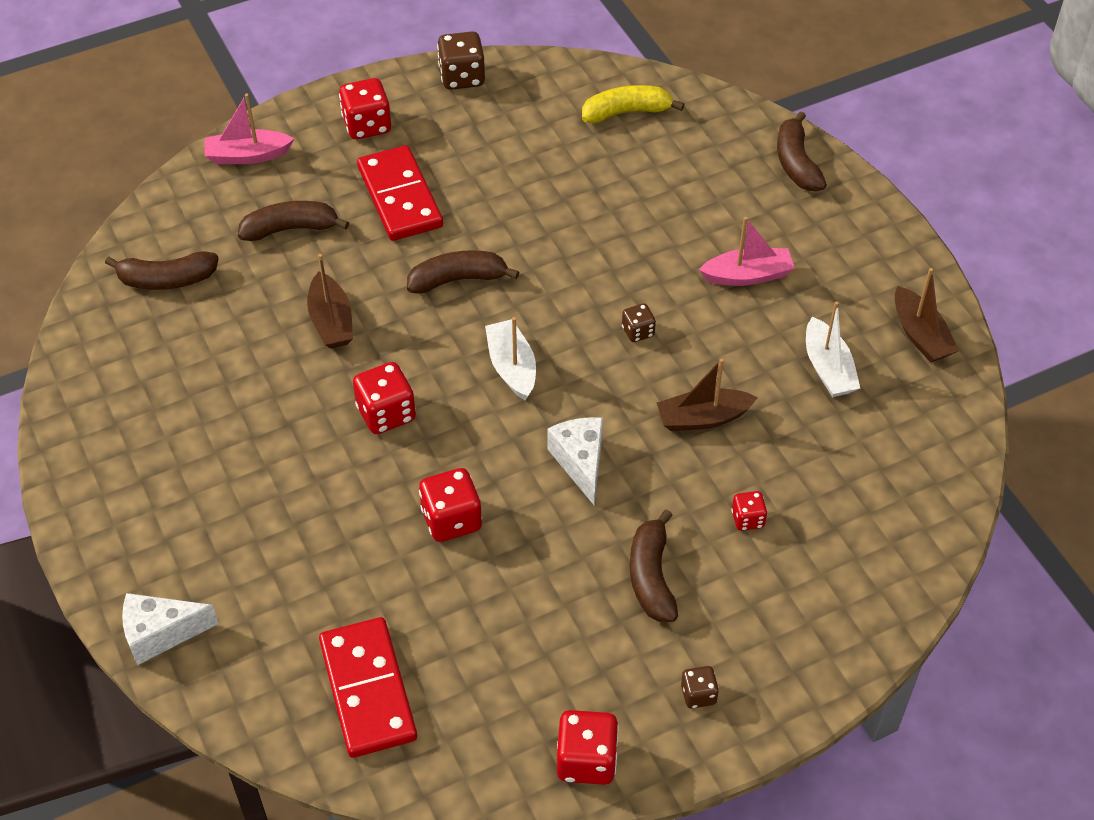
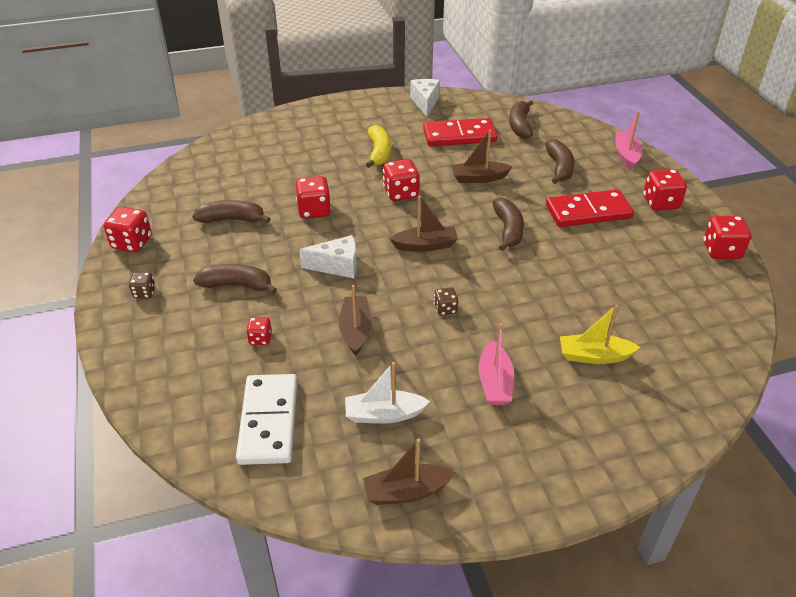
camera: 100 degrees right, 10 degrees down
(161, 634) = (284, 119): white cheese -> white cheese (425, 103)
(367, 690) = (219, 175): red domino -> red domino (459, 135)
(462, 77) = (721, 251): brown dice -> red dice
(512, 367) = (425, 245): white boat -> brown boat
(626, 112) = (693, 338): yellow banana -> yellow banana (379, 153)
(680, 193) = (594, 356): none -> yellow boat
(796, 163) = (635, 445): brown banana -> brown banana (232, 219)
(876, 475) = (269, 421): none -> white domino

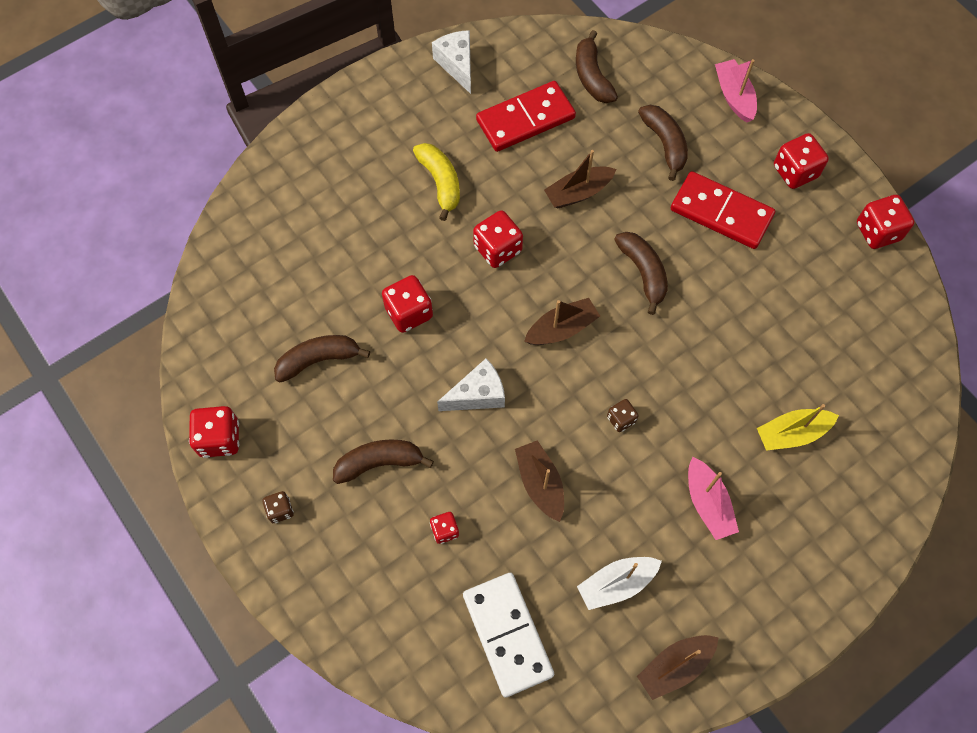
camera: 20 degrees left, 25 degrees up
(588, 212) = (721, 213): red domino -> red domino turned 60 degrees clockwise

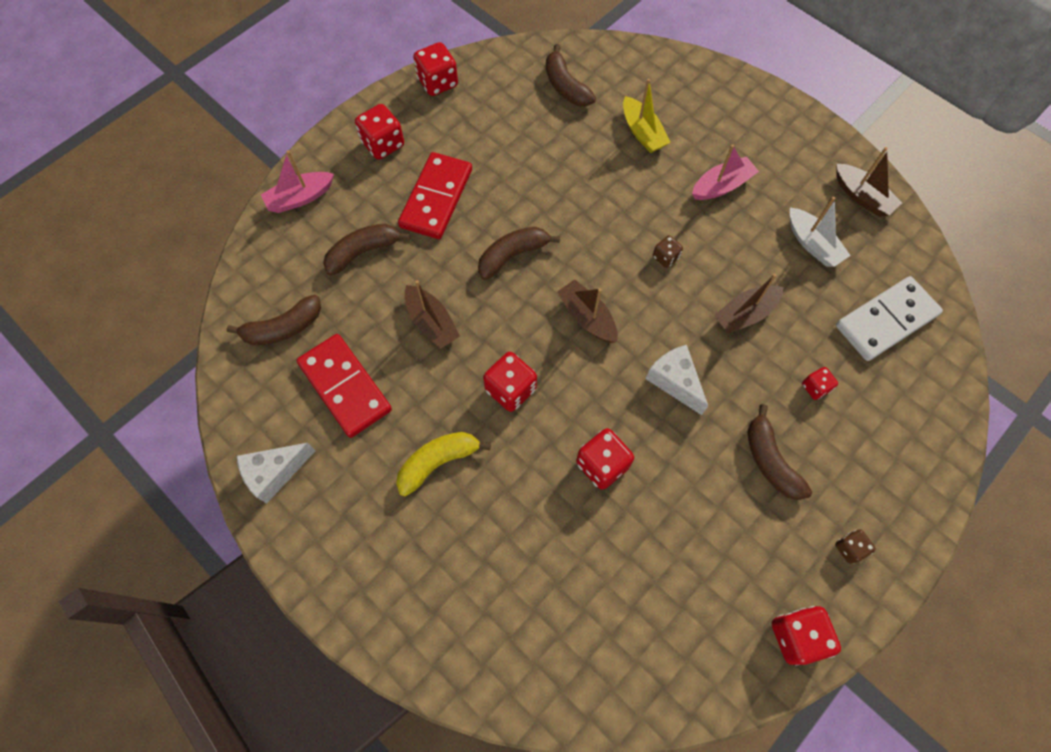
camera: 100 degrees left, 0 degrees up
(318, 360) = (678, 548): brown banana -> brown banana (565, 86)

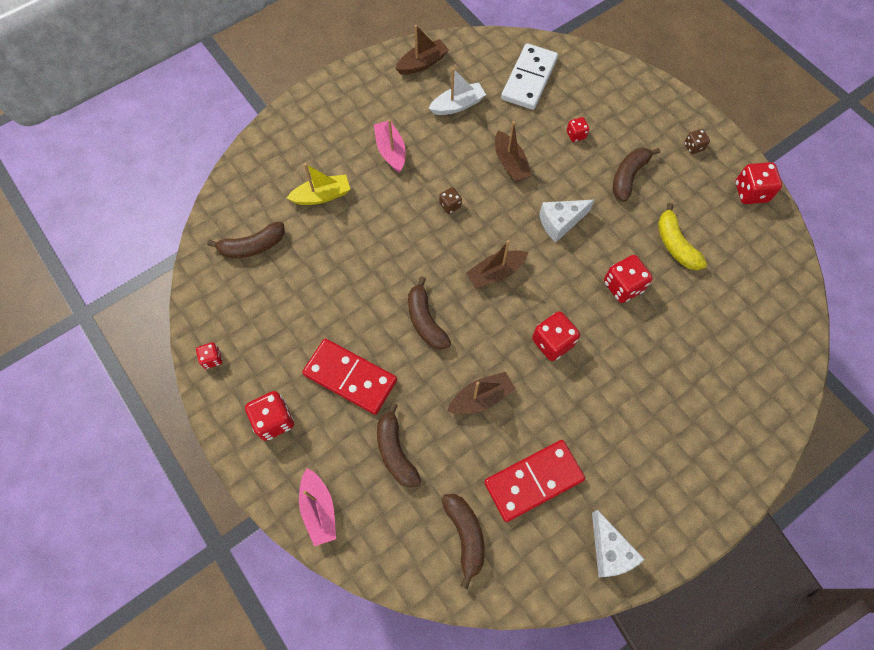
camera: 80 degrees left, 0 degrees up
(437, 82) = (212, 359): red dice -> red dice, size x0.57
(438, 462) = (610, 408): yellow banana -> yellow banana (675, 244)
(770, 460) = (628, 176): brown banana -> brown banana turned 135 degrees clockwise
(886, 320) = (529, 79): white domino -> white domino turned 45 degrees clockwise

